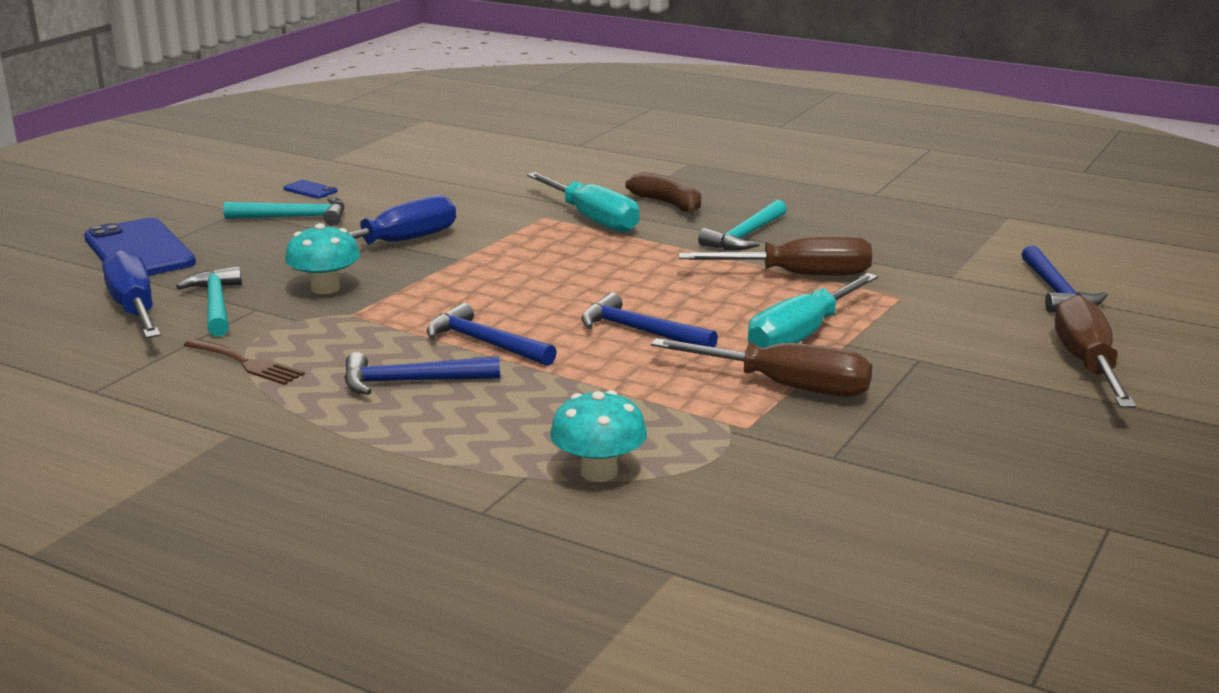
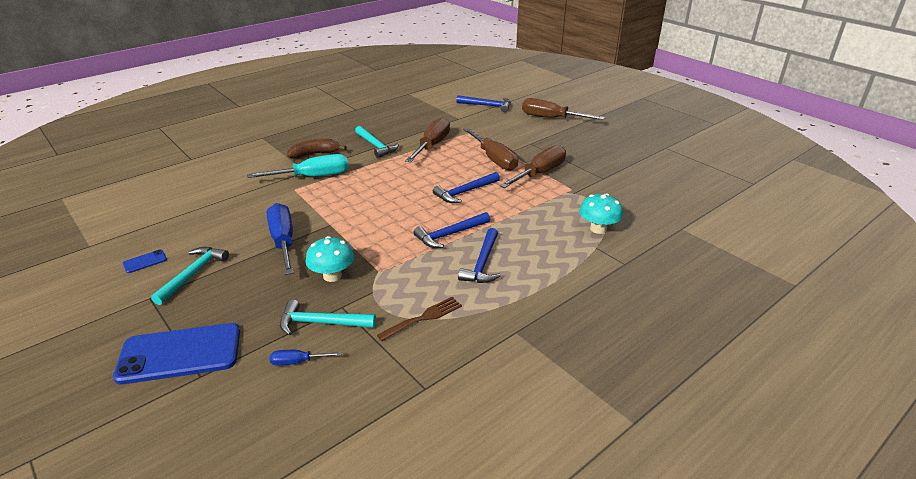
camera: 70 degrees left, 10 degrees up
(135, 309) = (297, 362): blue screwdriver -> blue screwdriver, size x0.48
(801, 335) = (494, 159): turquoise screwdriver -> brown screwdriver

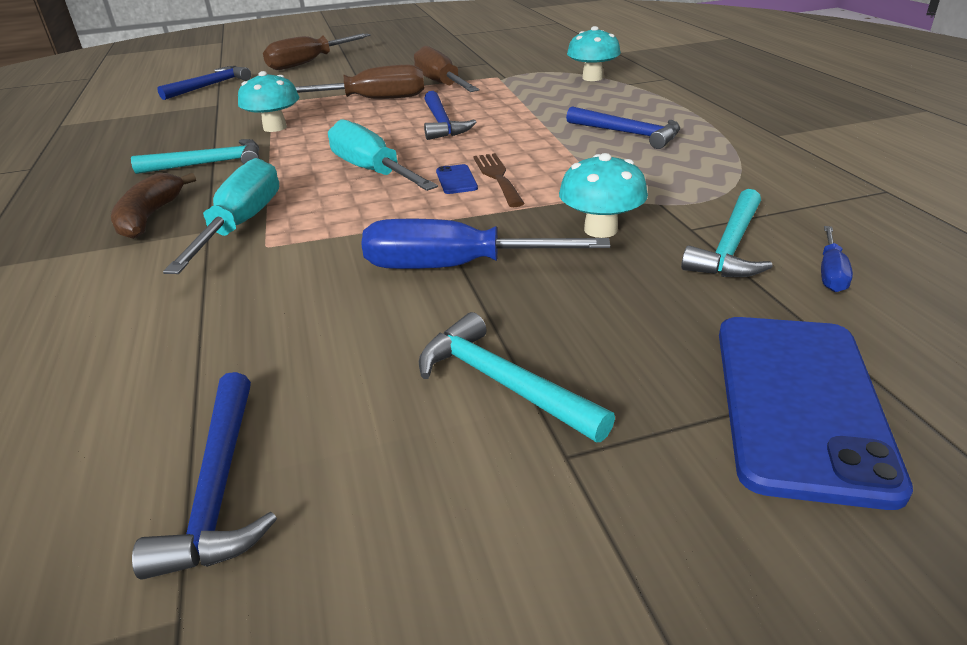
camera: 65 degrees left, 0 degrees up
(145, 261) = (386, 469): blue phone -> blue phone (456, 180)
(384, 190) = (372, 171): none -> turquoise screwdriver
(424, 318) = (737, 177): brown fork -> brown fork (497, 177)
(432, 145) = (275, 127): brown screwdriver -> turquoise mushroom
(450, 234) = (545, 143): blue hammer -> blue hammer (219, 487)

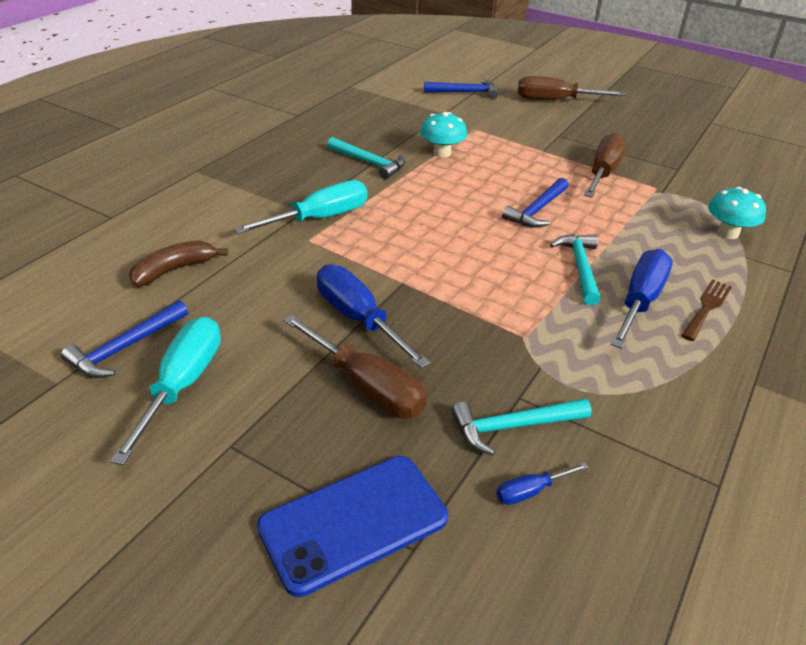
camera: 45 degrees right, 5 degrees up
(150, 217) = (294, 185): brown banana -> brown banana (174, 270)
(372, 171) = (433, 223): turquoise screwdriver -> turquoise screwdriver (182, 385)
(373, 100) = (534, 161): brown screwdriver -> brown screwdriver (366, 386)
(456, 180) = (463, 262): blue phone -> none
(497, 177) = (488, 276): brown fork -> brown fork (707, 307)
(502, 383) = (267, 394): turquoise hammer -> turquoise hammer (580, 267)
(600, 230) = (469, 356): turquoise mushroom -> none
(628, 134) = (640, 301): blue hammer -> blue screwdriver

